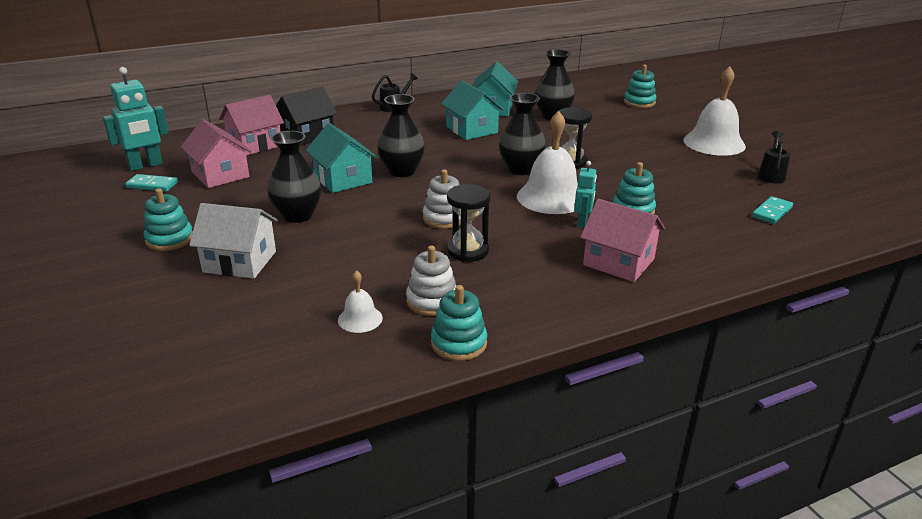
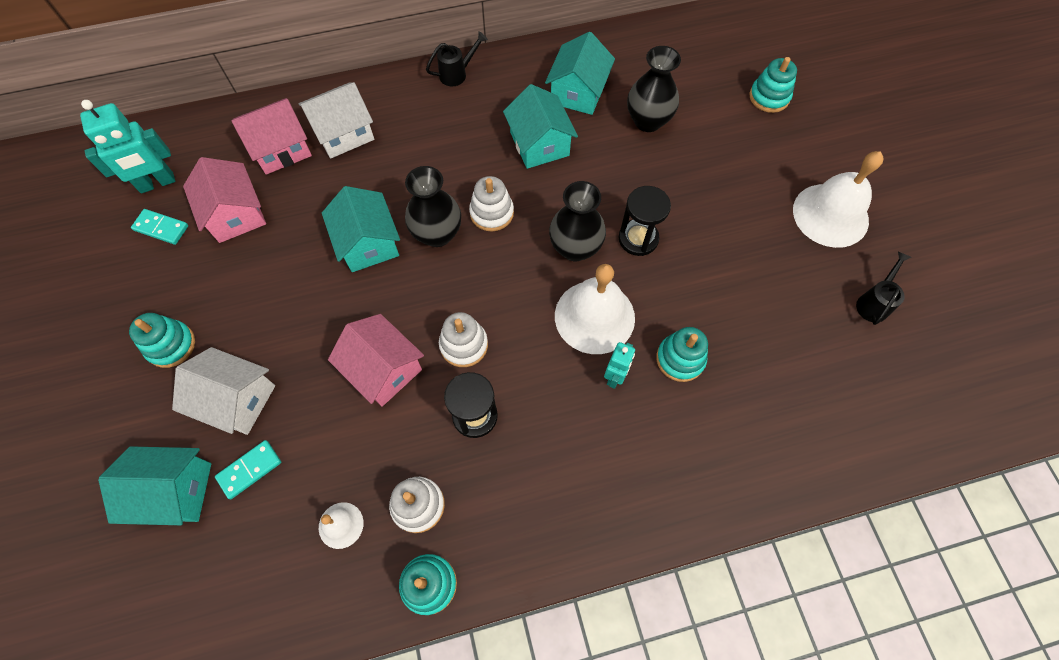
camera: 10 degrees right, 35 degrees up
(186, 315) = (175, 491): none -> turquoise house
(297, 215) = (307, 316): black vase -> none
(307, 135) = (343, 133): black house -> white house
(444, 159) = (492, 213): none -> white stacking toy
(618, 262) = (632, 463): pink house -> pink house (383, 369)
(771, 212) = (842, 387): turquoise domino -> turquoise domino (249, 469)

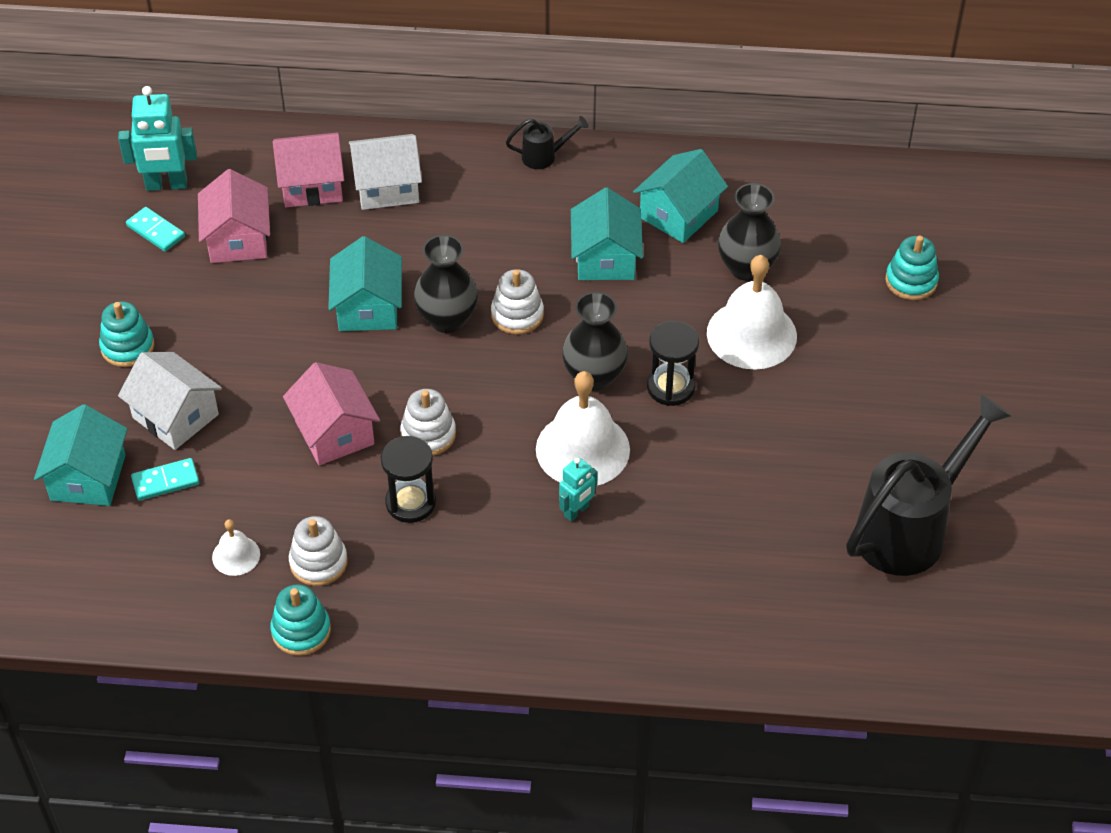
camera: 20 degrees right, 15 degrees down
(175, 491) = (88, 477): turquoise house -> turquoise house turned 75 degrees clockwise
(680, 359) = (656, 516): turquoise stacking toy -> none
(830, 215) = (912, 426): white bell -> white bell (751, 334)
(874, 302) = (911, 528): black watering can -> black watering can, size x2.29

